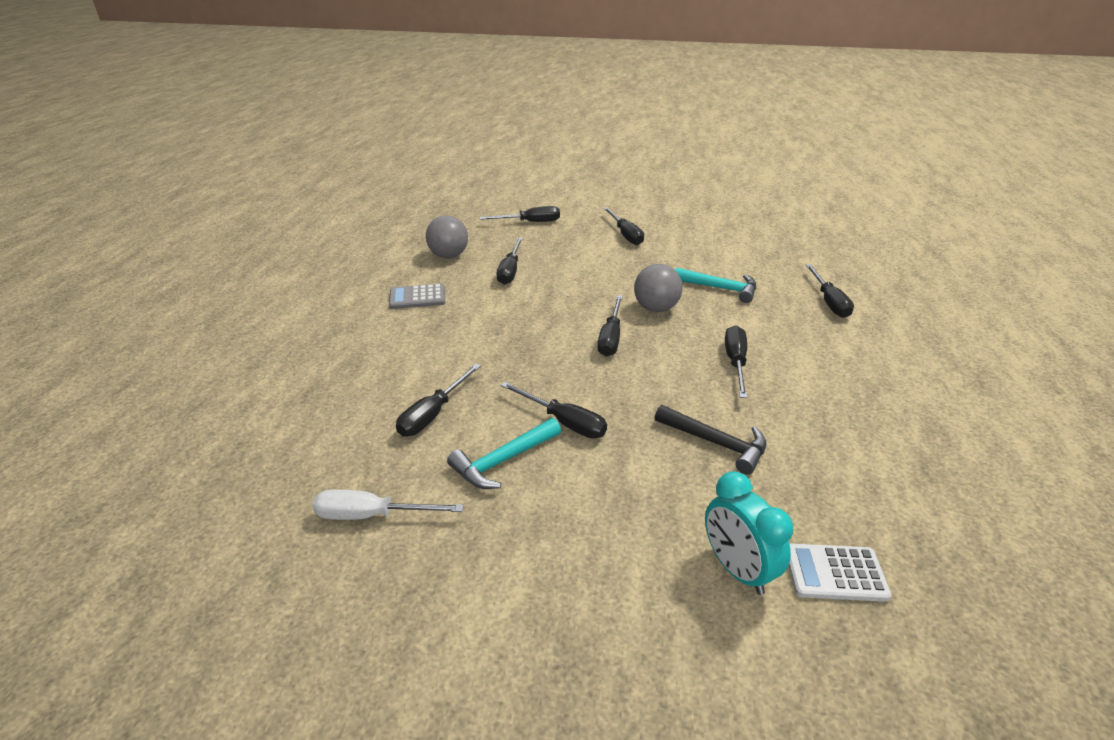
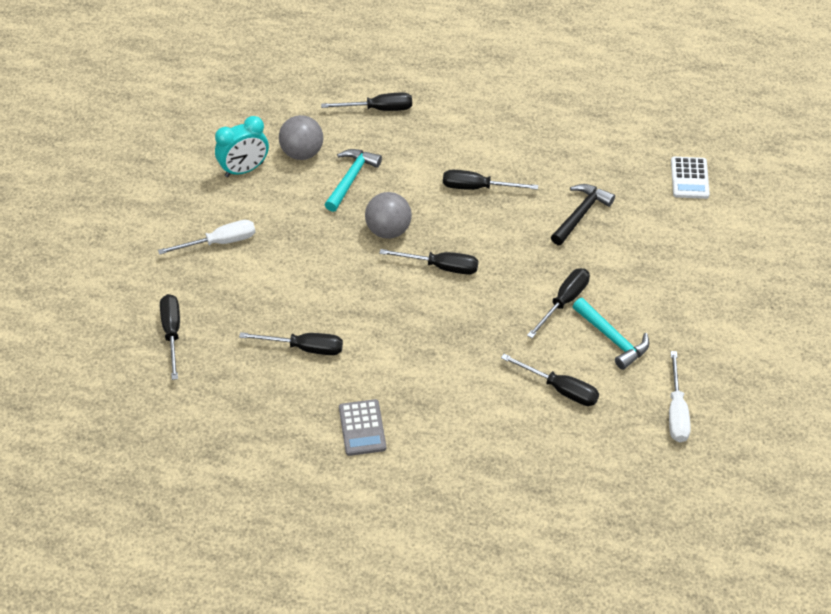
camera: 90 degrees left, 15 degrees up
(449, 256) = (261, 410): grey ball -> grey ball (302, 153)
(625, 235) = (220, 242): black screwdriver -> white screwdriver
(737, 569) = (693, 221): turquoise clock -> turquoise clock (244, 169)

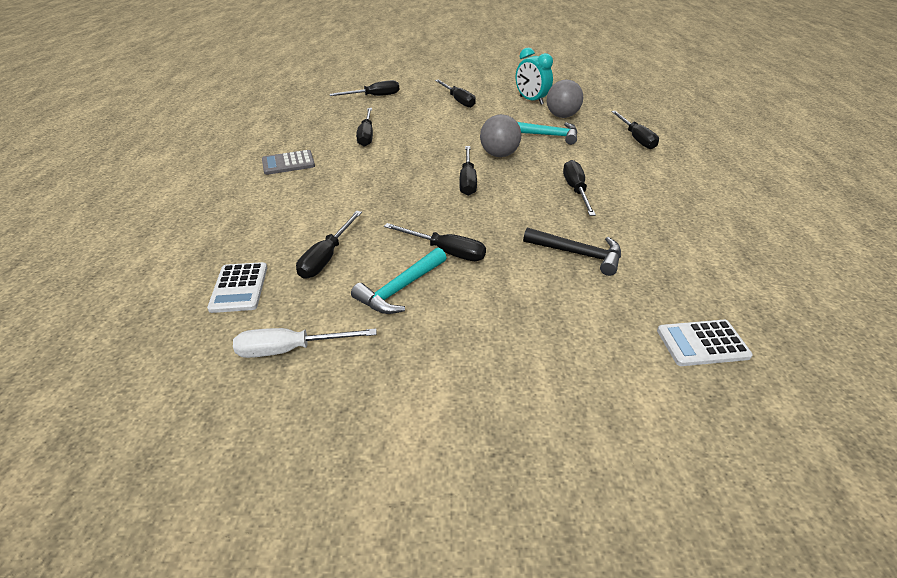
camera: 80 degrees right, 10 degrees down
(220, 242) = (458, 100): white screwdriver -> black screwdriver
(597, 453) = (239, 288): none -> white calculator

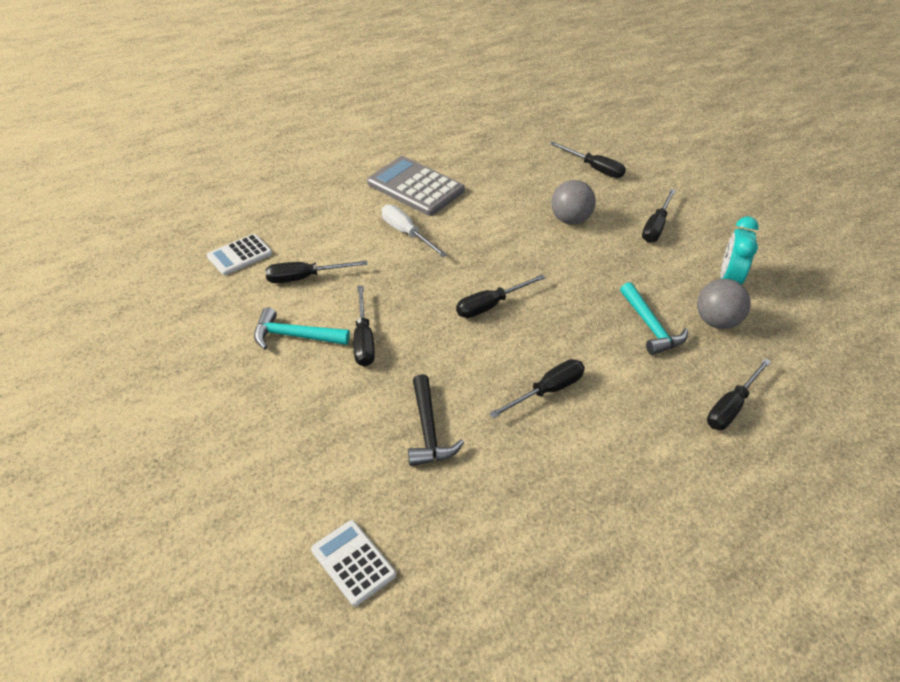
camera: 55 degrees right, 5 degrees up
(288, 163) = (415, 187): grey calculator -> grey calculator, size x1.73
(291, 349) = (195, 313): white screwdriver -> white screwdriver (406, 233)
(366, 135) = (508, 204): black screwdriver -> none
(499, 155) = (565, 306): grey ball -> grey ball (570, 220)

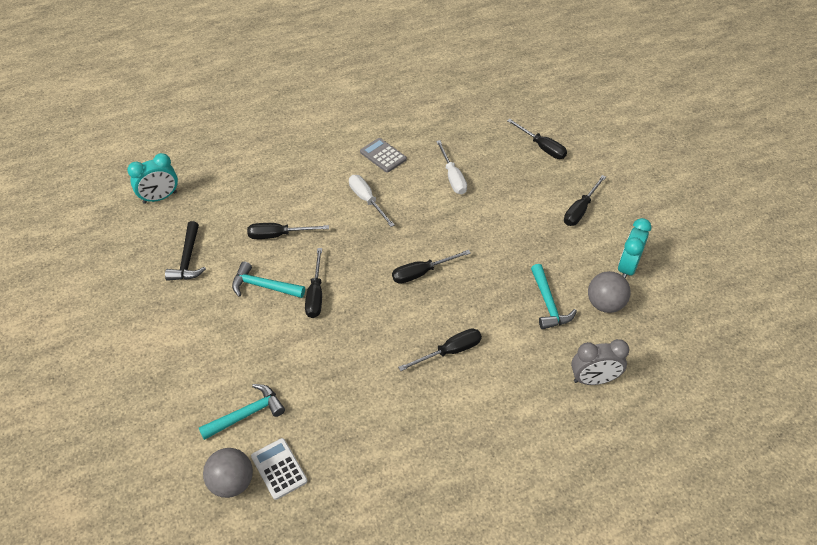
camera: 10 degrees right, 5 degrees up
(147, 247) = (160, 197): none -> turquoise clock
(240, 255) = (230, 210): white calculator -> none
(296, 495) = (246, 414): none -> turquoise hammer
(415, 187) = (383, 155): grey calculator -> grey calculator, size x0.58
(428, 430) = (351, 374): black hammer -> black hammer (188, 259)
(501, 203) = (452, 177): none -> white screwdriver
(570, 220) = (507, 197): grey ball -> grey ball (232, 482)
(731, 406) = (593, 380): black screwdriver -> grey clock

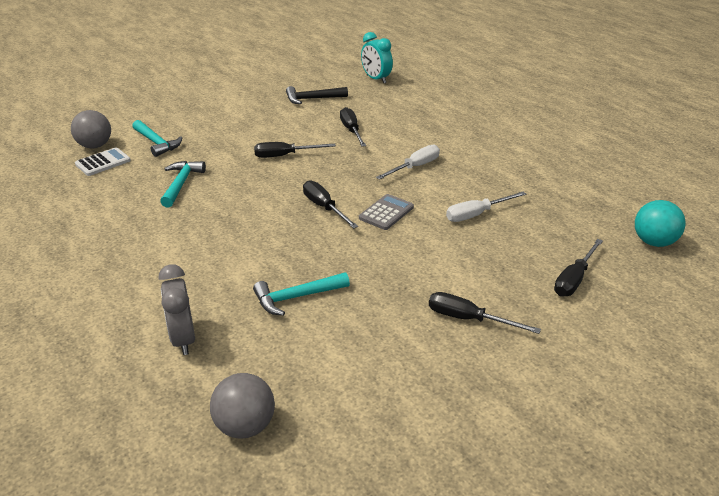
camera: 80 degrees right, 15 degrees down
(264, 286) = (290, 132): turquoise hammer -> turquoise hammer (181, 184)
(383, 155) = (486, 169): grey calculator -> grey calculator (386, 213)
(450, 352) = (222, 233): black screwdriver -> none
(505, 97) = (653, 242): none -> turquoise ball
(605, 304) = (304, 346): grey ball -> grey ball (245, 426)
(627, 267) = (374, 368): turquoise clock -> none

